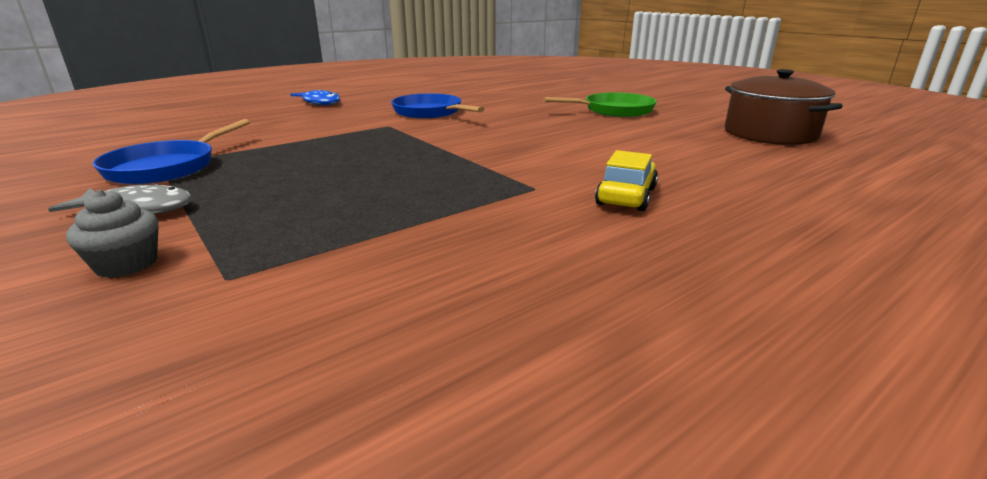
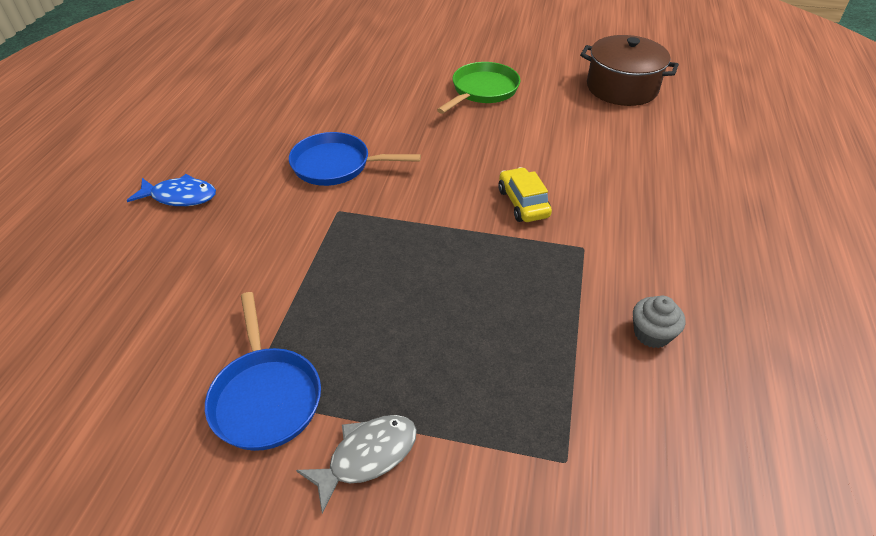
camera: 40 degrees left, 20 degrees up
(126, 264) = (486, 501): grey cupcake -> grey cupcake (652, 334)
(626, 196) = (641, 226): yellow car -> yellow car (523, 203)

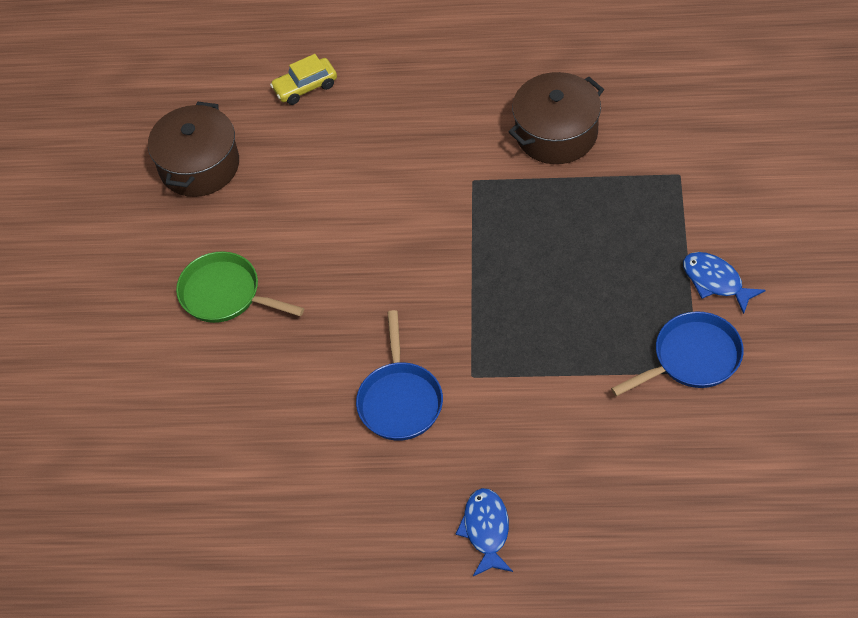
camera: 95 degrees left, 10 degrees up
(367, 456) = (715, 281): grey fish -> blue fish
(523, 203) = (423, 229): yellow car -> yellow car (305, 87)
(652, 334) = (556, 133): grey cupcake -> brown pot

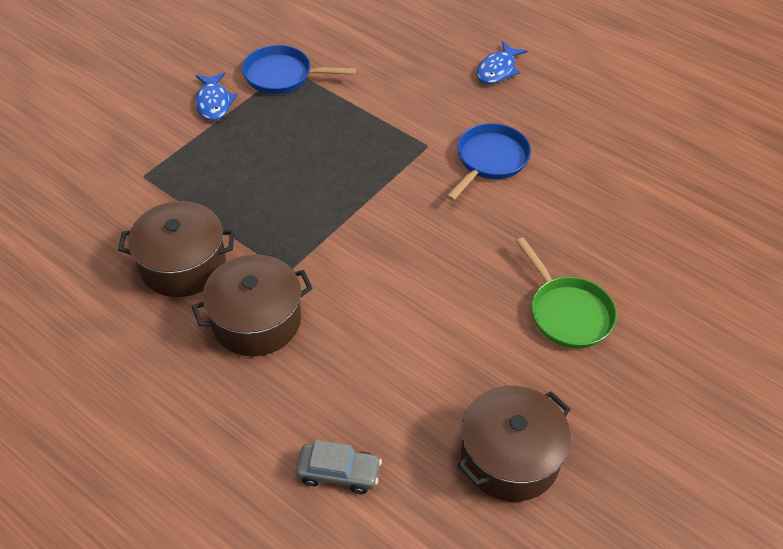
camera: 150 degrees left, 5 degrees down
(305, 87) = (338, 473): yellow car -> grey car
(456, 134) = (256, 320): none -> brown pot

